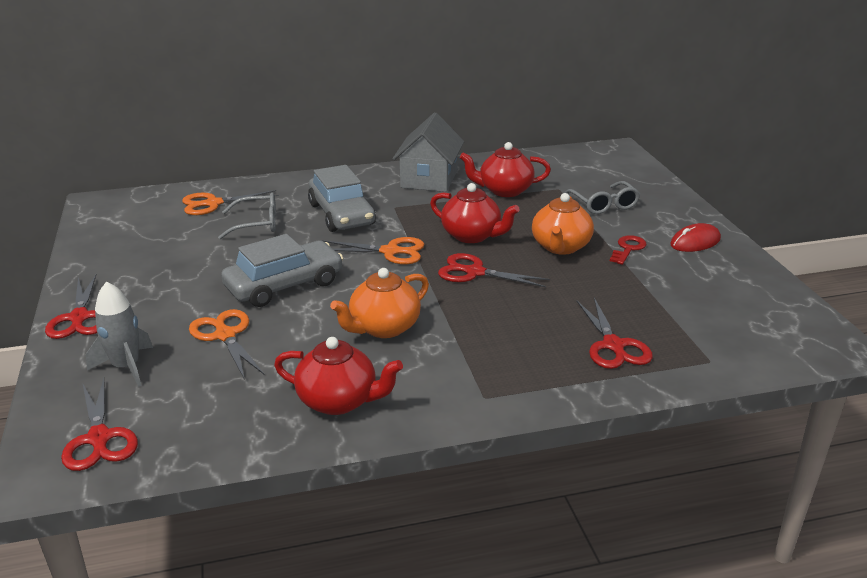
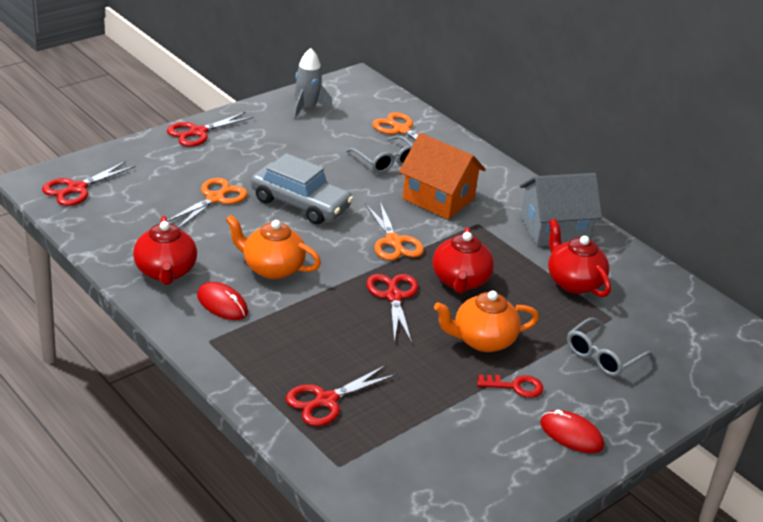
camera: 60 degrees right, 5 degrees up
(126, 367) = (154, 171): grey rocket -> grey rocket (307, 108)
(341, 214) = (438, 198): grey car -> orange house
(425, 374) = (222, 304): none -> red mouse

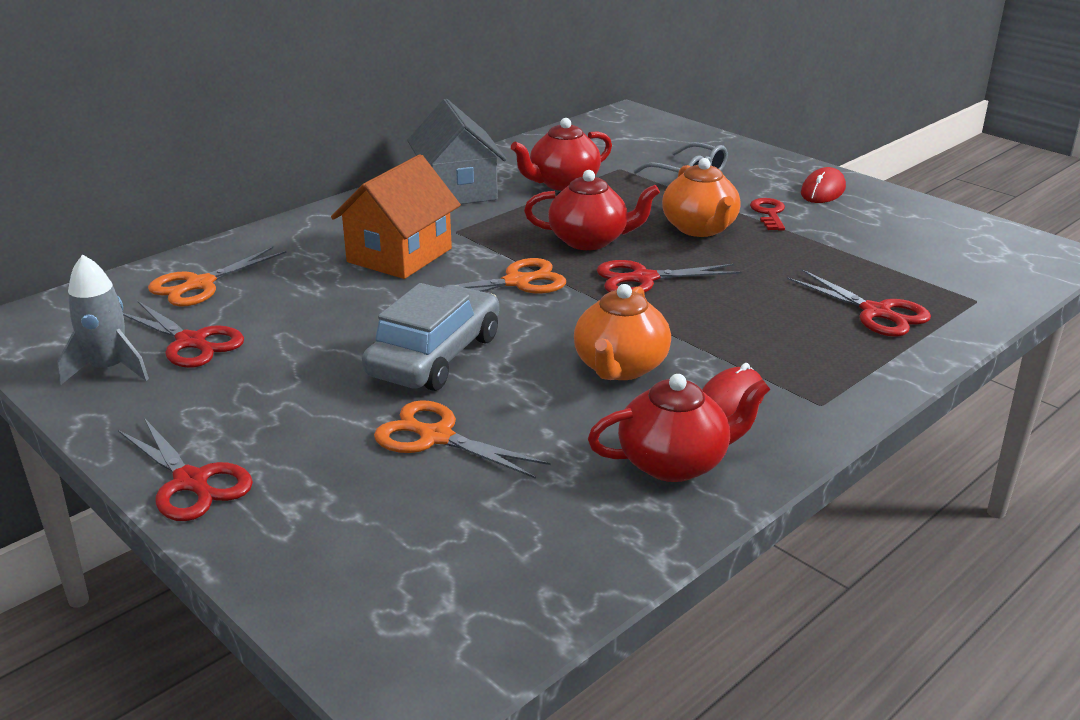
camera: 90 degrees left, 5 degrees down
(77, 188) = (432, 617): red scissors -> red scissors (191, 342)
(385, 161) = (298, 294): grey glasses -> none

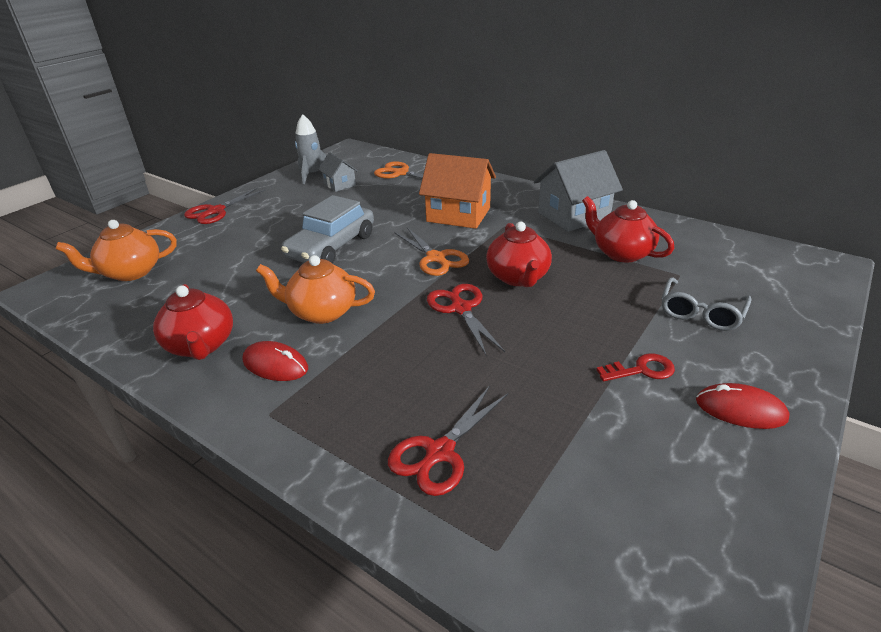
camera: 80 degrees right, 5 degrees up
(191, 342) = (339, 184): red scissors -> grey house
(435, 356) = (331, 246): grey car -> grey car turned 105 degrees clockwise
(436, 437) = (244, 261): orange scissors -> none
(700, 229) = (575, 329): orange teapot -> orange teapot (130, 272)

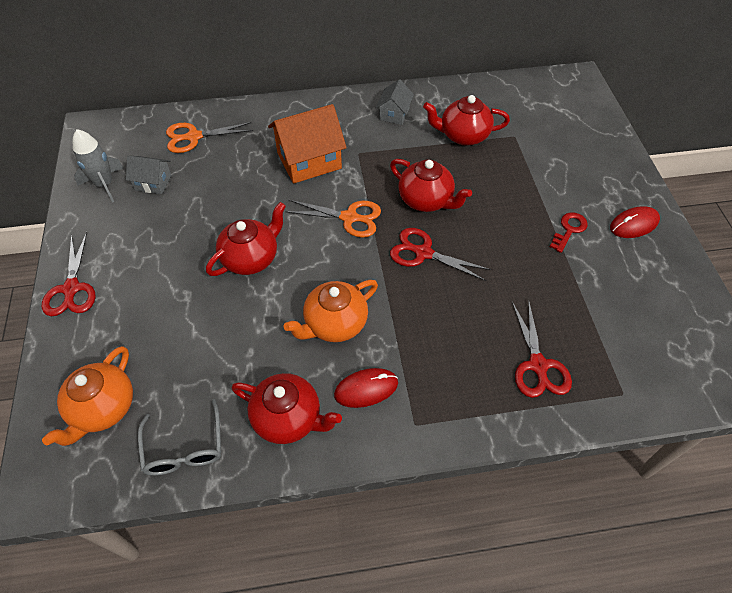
camera: 45 degrees left, 20 degrees up
(331, 246) = (251, 258): grey car -> red teapot
(573, 216) = (394, 114): grey house -> grey house, size x0.55
(701, 313) = (555, 163): grey glasses -> grey glasses (184, 448)

